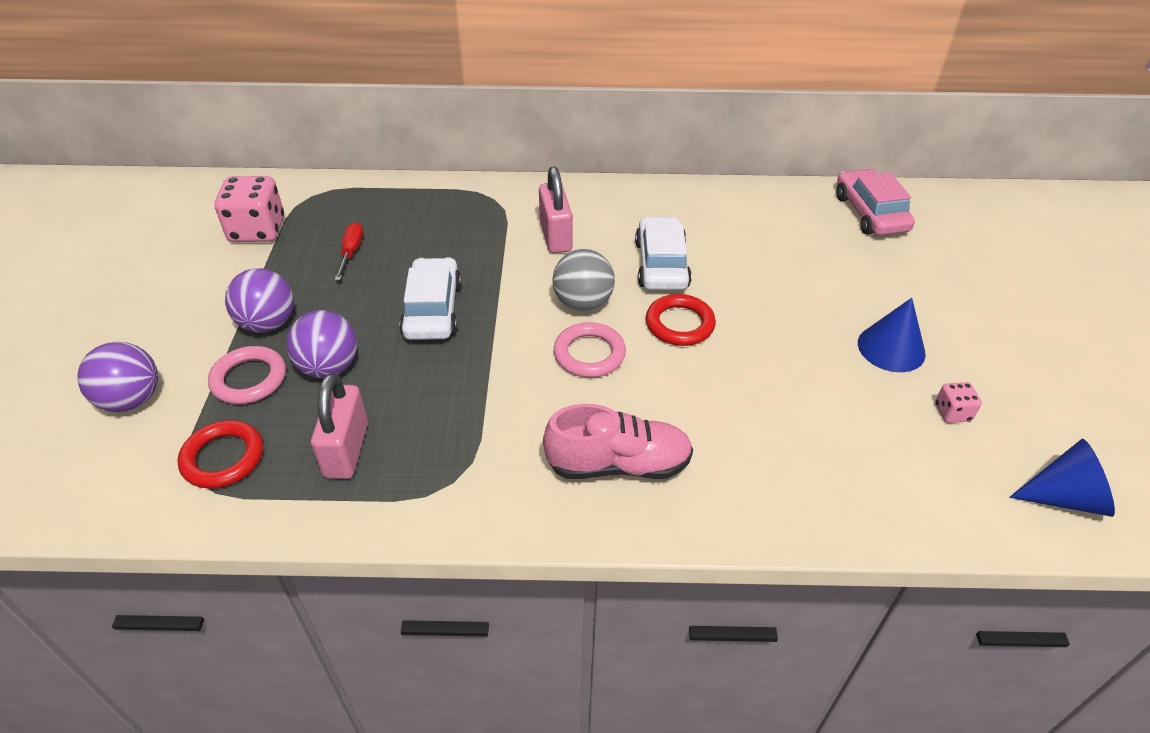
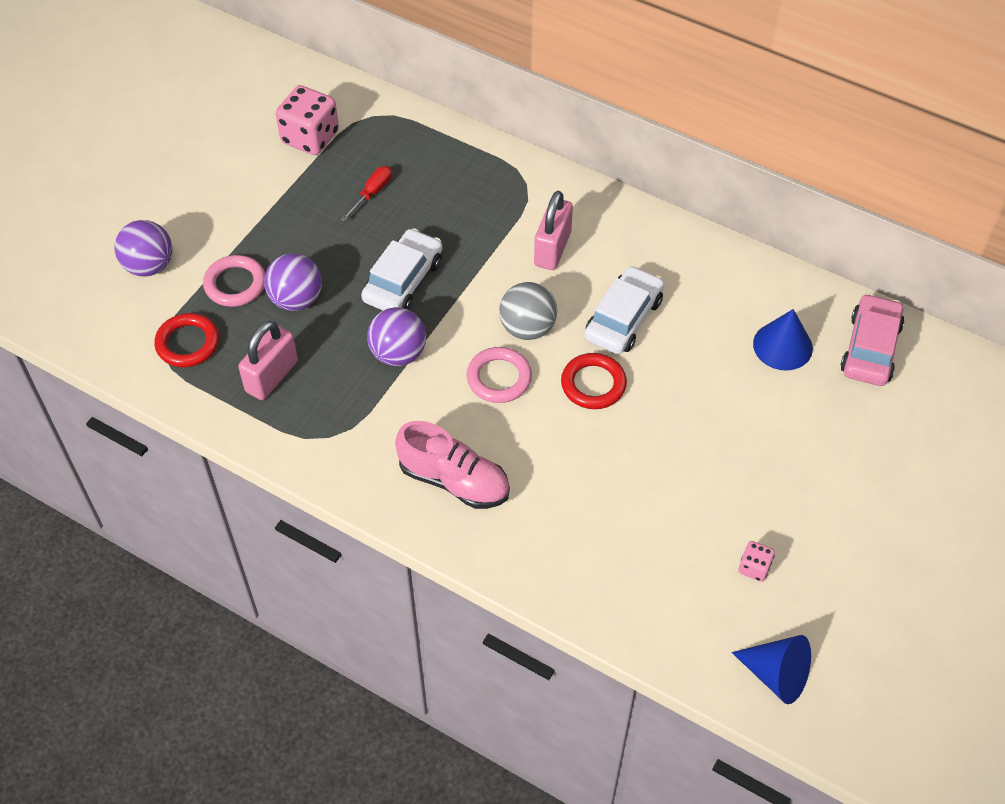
camera: 30 degrees right, 10 degrees up
(268, 323) = (272, 238): purple ball -> purple ball (398, 353)
(891, 348) = (757, 489): blue cone -> blue cone (782, 346)

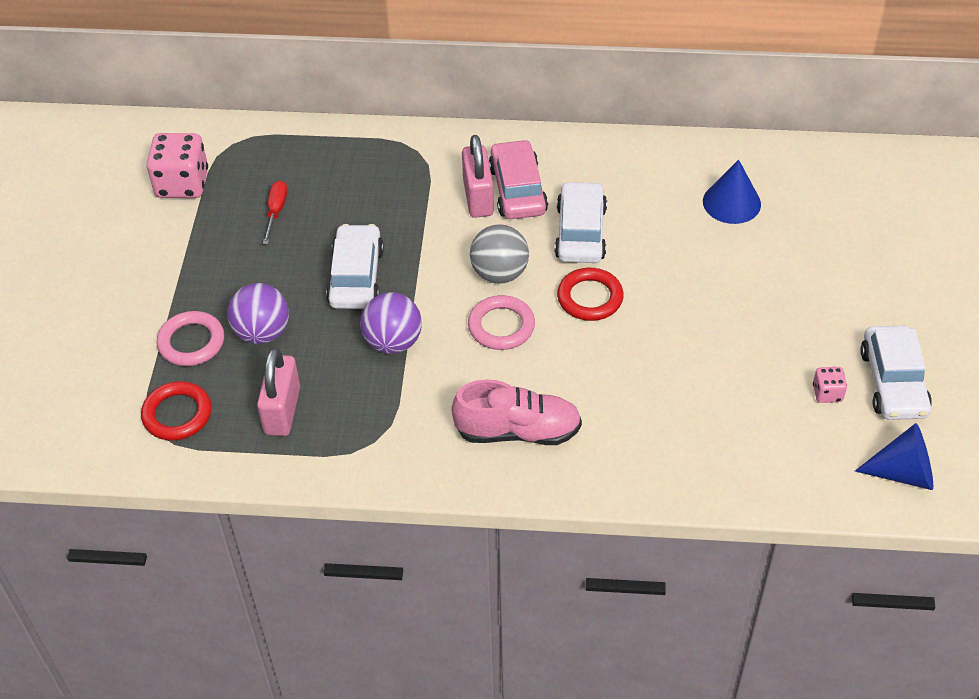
camera: 25 degrees left, 5 degrees down
(149, 266) = (91, 359): purple ball -> none
(824, 585) = (893, 382): none -> white car
(870, 348) = (805, 177): pink car -> pink car (517, 190)

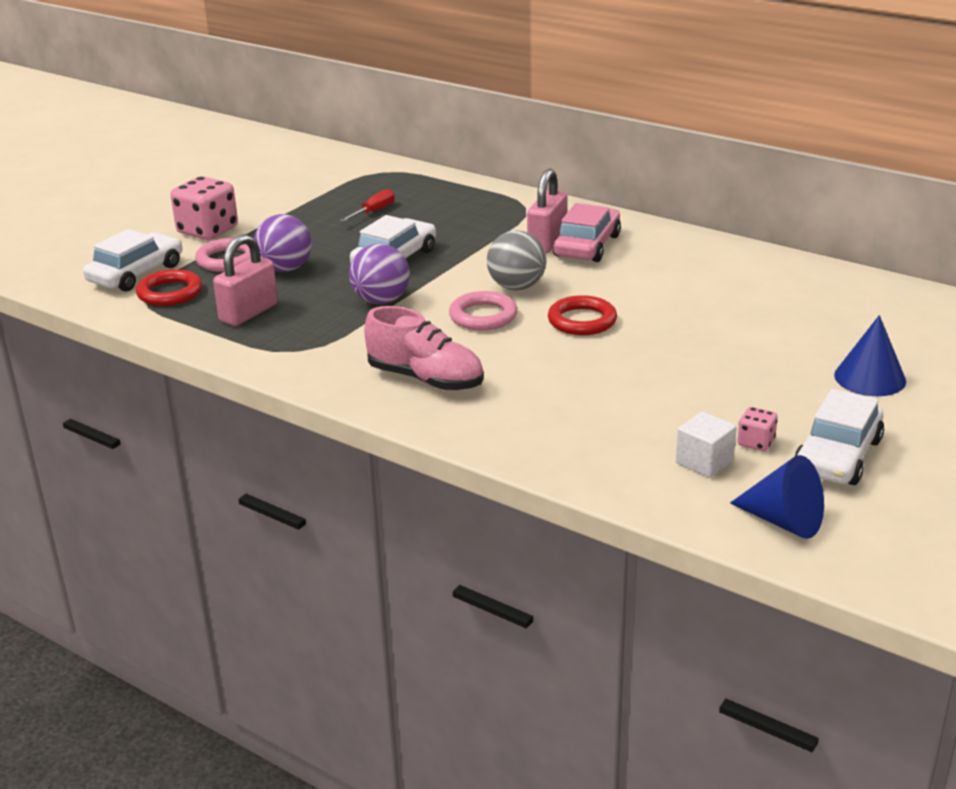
camera: 30 degrees right, 20 degrees down
(182, 184) = (321, 182): pink dice -> pink dice (207, 231)
(580, 232) = (616, 282): white car -> white car (136, 274)
(731, 202) = (784, 299): blue cone -> blue cone (870, 378)
(806, 433) = (704, 462): none -> white cube

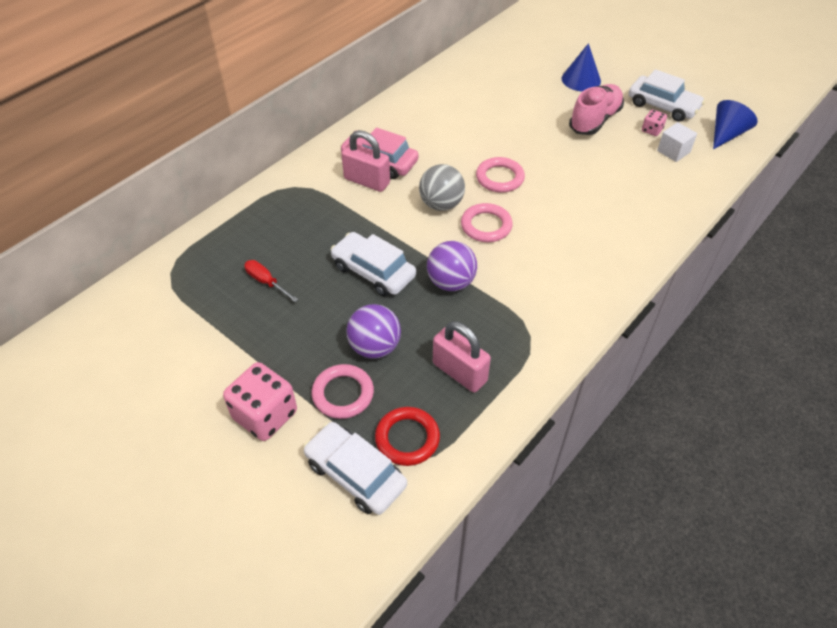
camera: 85 degrees left, 20 degrees up
(425, 379) = (579, 262): pink shoe -> pink shoe (594, 120)
(582, 321) = (499, 178): red ring -> pink ring

